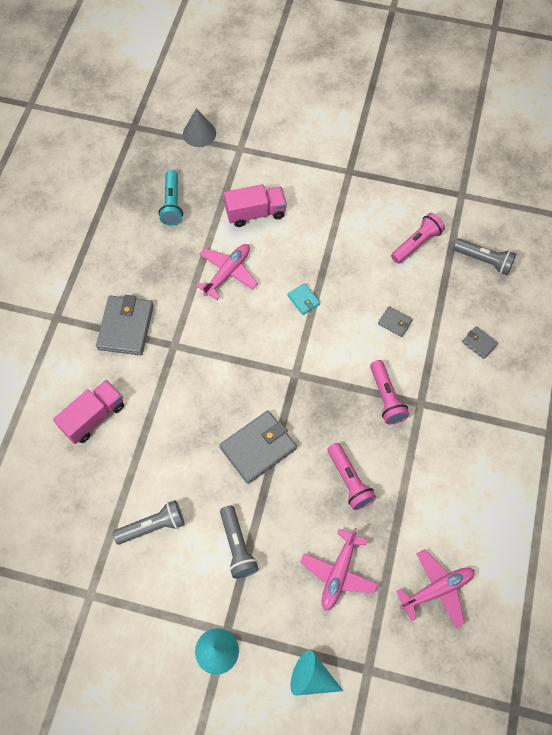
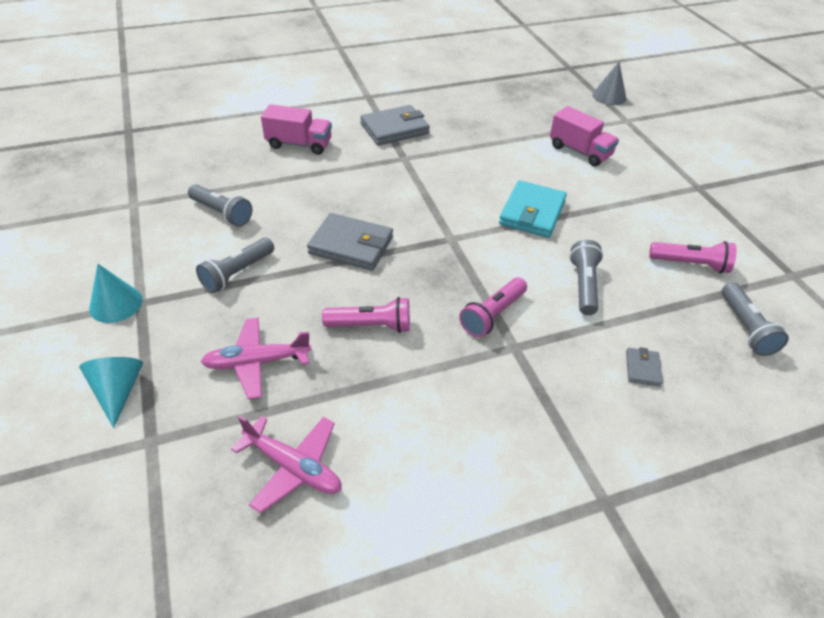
camera: 55 degrees right, 20 degrees down
(172, 204) = (529, 108): turquoise flashlight -> none
(228, 273) = (504, 159): pink plane -> none
(303, 300) = (532, 213): turquoise wallet -> turquoise wallet, size x2.07
(349, 480) = (371, 326): pink flashlight -> pink flashlight turned 120 degrees counterclockwise
(394, 322) = (583, 285): grey wallet -> grey flashlight

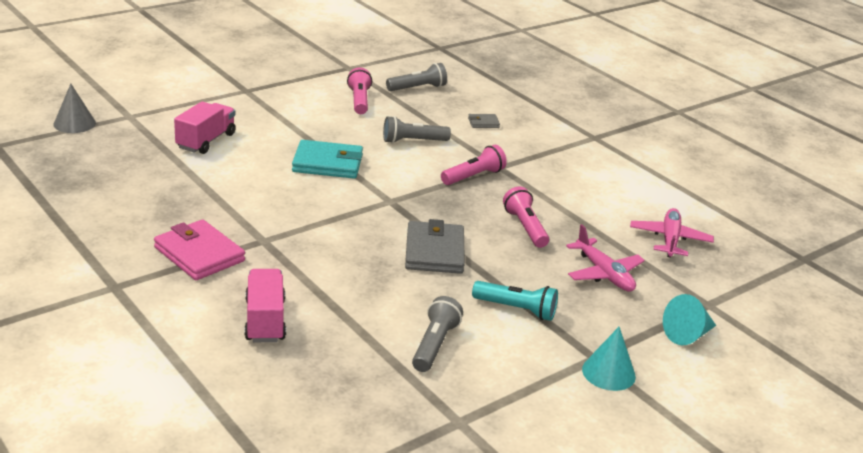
camera: 110 degrees left, 15 degrees down
(237, 273) = (516, 309): grey flashlight -> turquoise flashlight
(394, 129) = (199, 254): grey wallet -> pink wallet
(493, 315) = (473, 176): pink flashlight -> pink flashlight turned 60 degrees counterclockwise

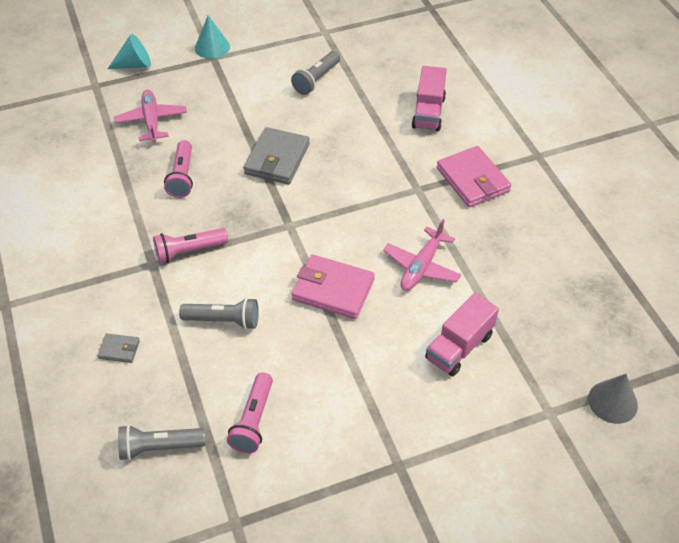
camera: 160 degrees left, 20 degrees up
(327, 164) = (333, 289): turquoise wallet -> pink wallet
(516, 309) = (243, 99): turquoise flashlight -> none
(670, 239) = (64, 148): pink plane -> pink plane (421, 267)

